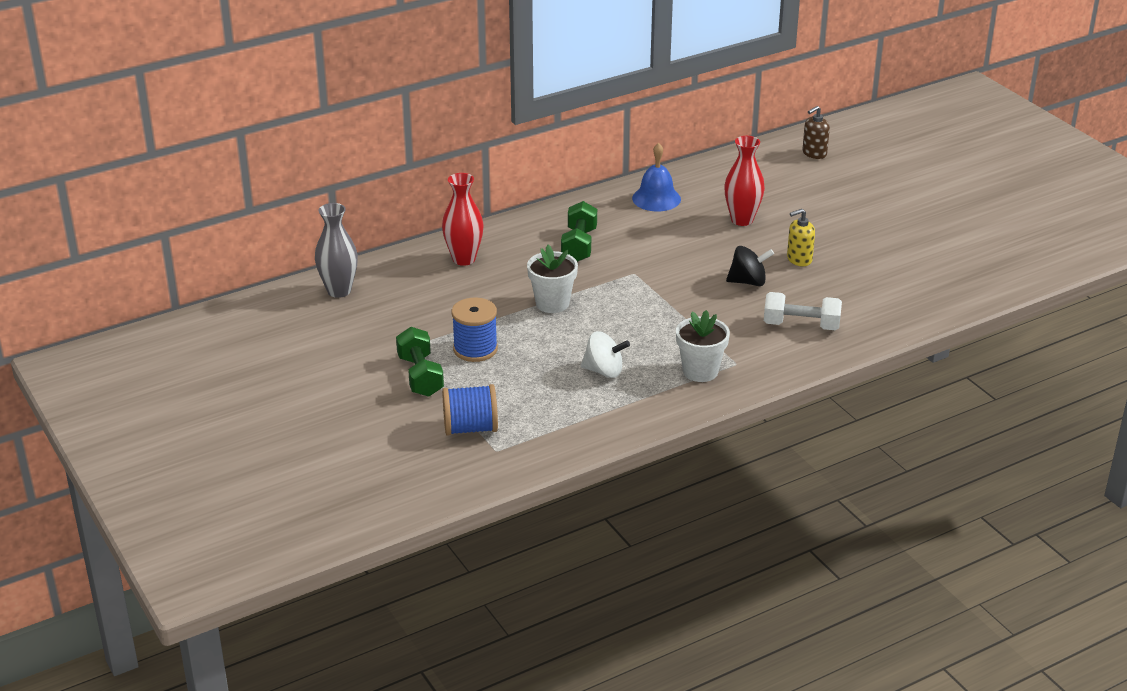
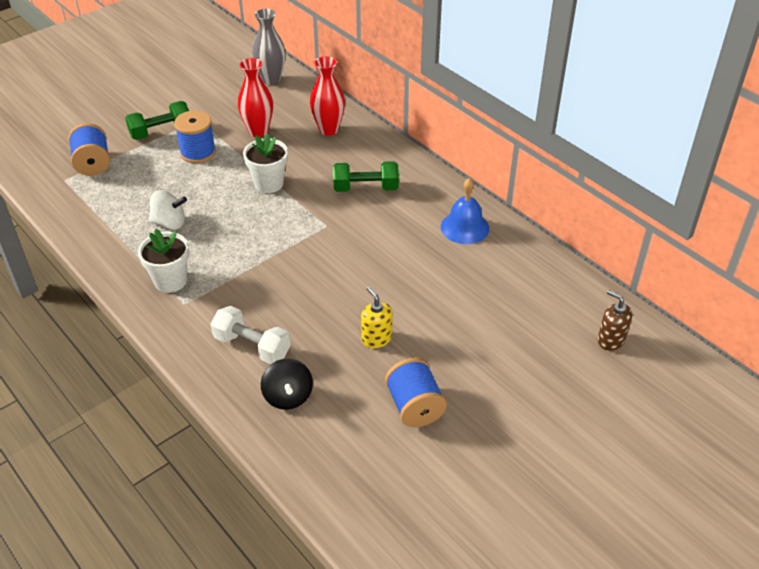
camera: 80 degrees right, 10 degrees up
(604, 371) = (169, 223): white spinning top -> white spinning top turned 90 degrees counterclockwise
(742, 220) = (443, 290): red vase -> red vase (258, 131)
(748, 282) = (325, 302): black spinning top -> black spinning top (288, 396)
(801, 325) = (252, 346): white dumbbell -> white dumbbell turned 60 degrees counterclockwise
(880, 249) = (414, 406): none -> blue spool

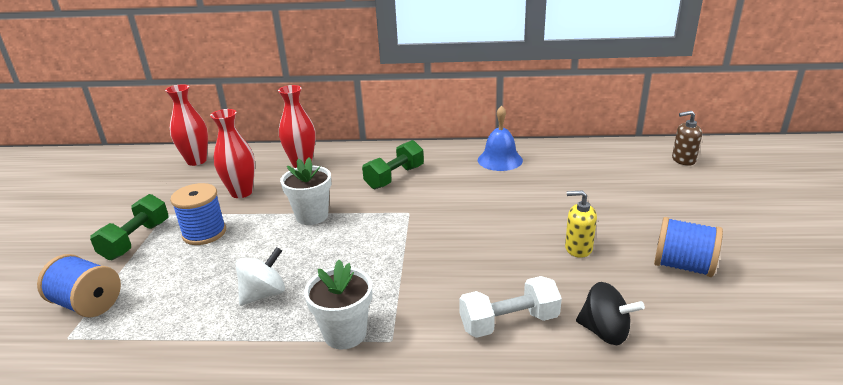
camera: 45 degrees left, 15 degrees down
(271, 79) = (196, 161): grey vase -> red vase

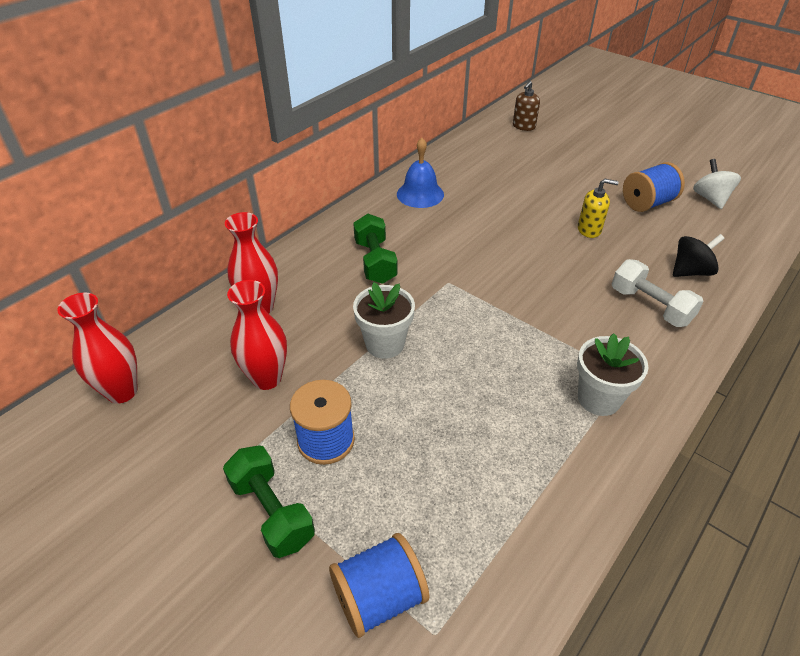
camera: 55 degrees left, 15 degrees up
(264, 294) = (495, 431): white spinning top -> white spinning top (710, 199)
(509, 322) = (650, 306): white dumbbell -> white dumbbell turned 60 degrees counterclockwise
(578, 248) = (589, 230): yellow soap dispenser -> yellow soap dispenser turned 135 degrees counterclockwise

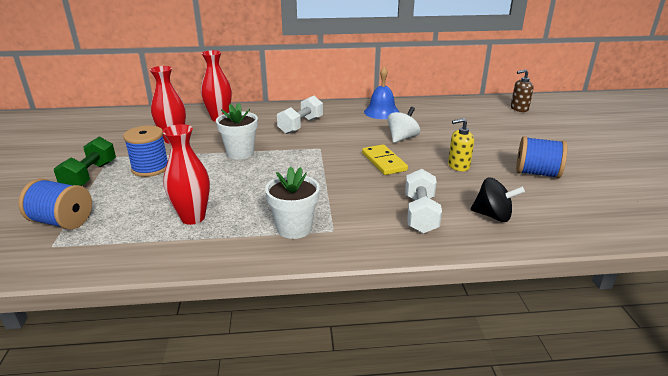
camera: 45 degrees right, 15 degrees down
(122, 391) = (125, 119): red vase -> red vase (193, 217)
(375, 261) = (301, 125): green dumbbell -> white dumbbell
(531, 263) = (384, 162): none -> yellow domino
(589, 230) = (458, 166): yellow soap dispenser -> yellow soap dispenser turned 120 degrees clockwise
(710, 199) = (605, 193): white spinning top -> white spinning top (402, 138)

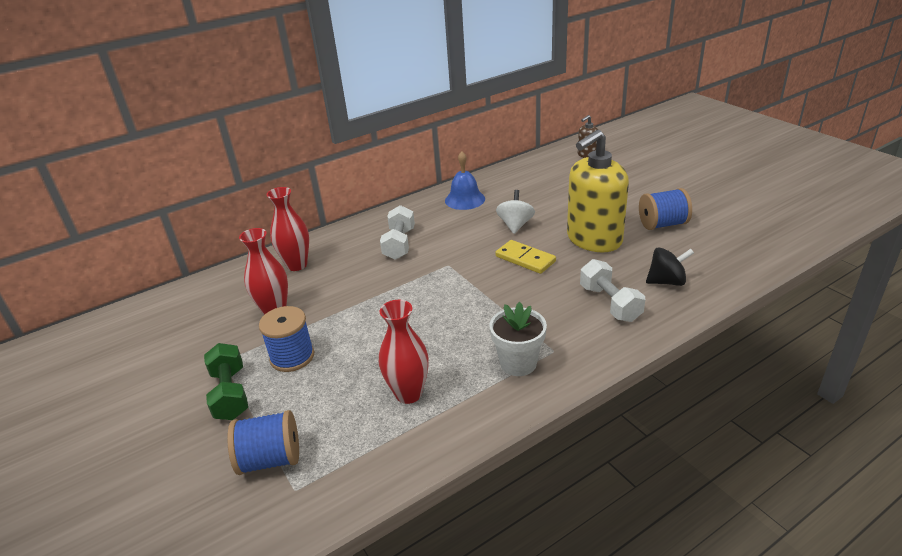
camera: 25 degrees left, 5 degrees up
(240, 153) = (372, 301): white flower pot -> none
(458, 166) = (594, 239): yellow soap dispenser -> yellow soap dispenser, size x2.23

